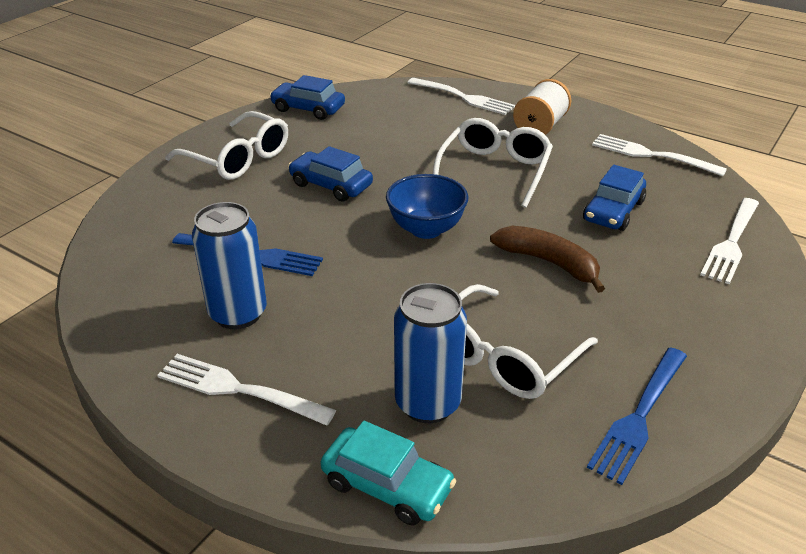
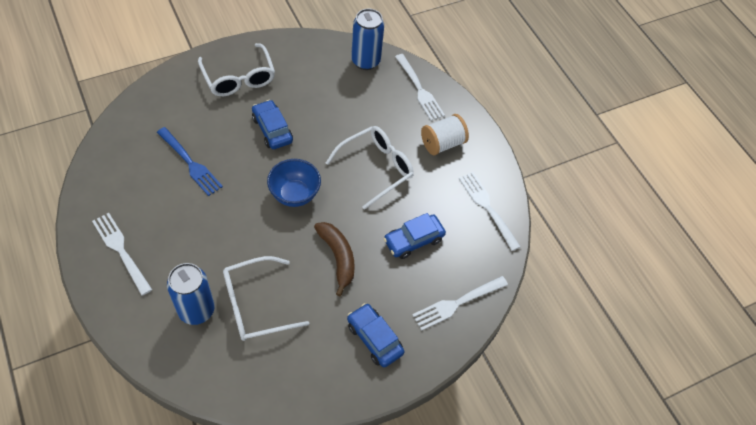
camera: 25 degrees right, 20 degrees up
(238, 313) = (154, 201): blue can -> blue can (365, 61)
(308, 109) = (313, 51): blue car -> blue car (374, 338)
(387, 485) = (143, 342): turquoise car -> none
(639, 416) = (286, 378): blue fork -> none

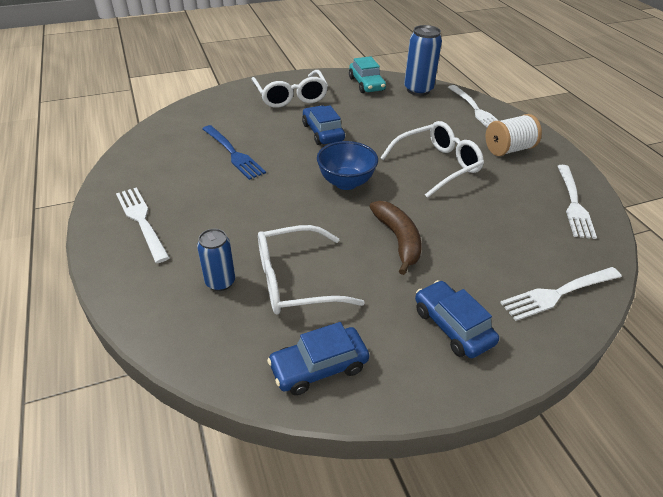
camera: 10 degrees right, 15 degrees down
(196, 310) = (220, 282): blue can -> blue can, size x0.64
(314, 54) = (366, 84): none -> turquoise car
(413, 240) = (489, 228): blue car -> blue car (319, 367)
(487, 208) = (573, 203): white fork -> white fork turned 150 degrees counterclockwise

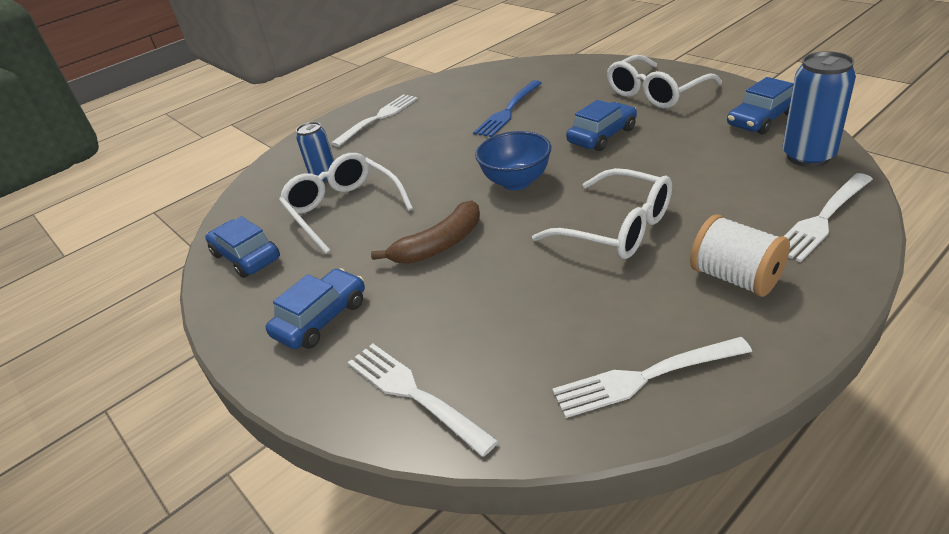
camera: 75 degrees right, 5 degrees down
(366, 84) = (761, 119): turquoise car -> blue car

